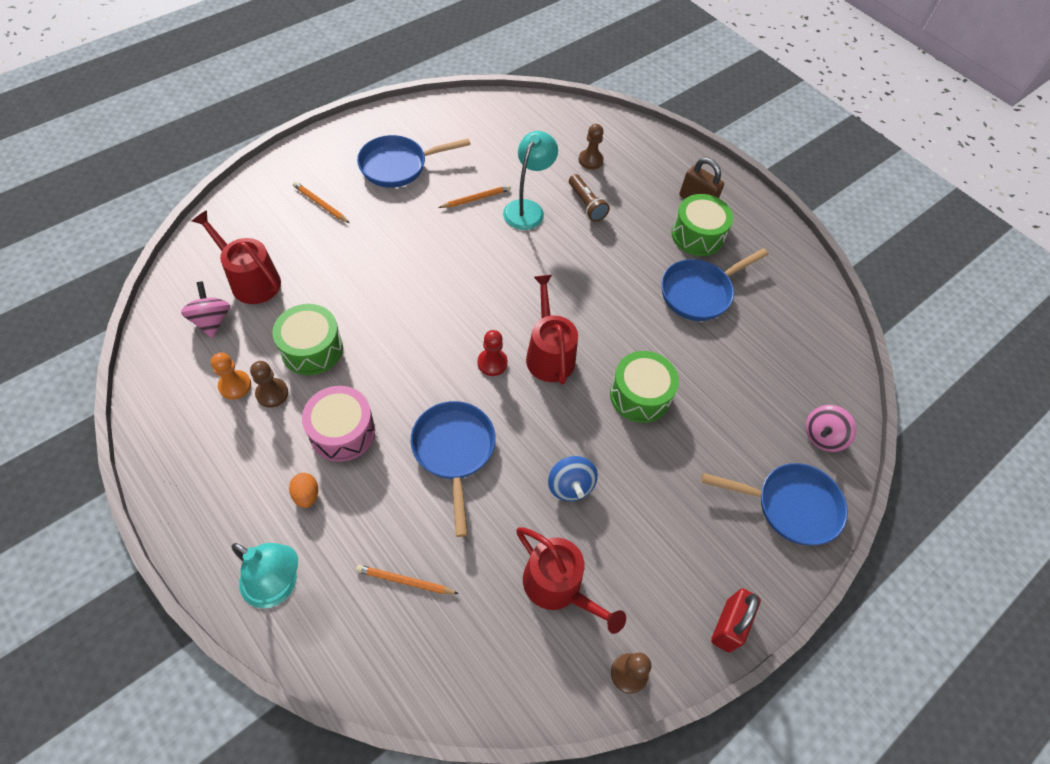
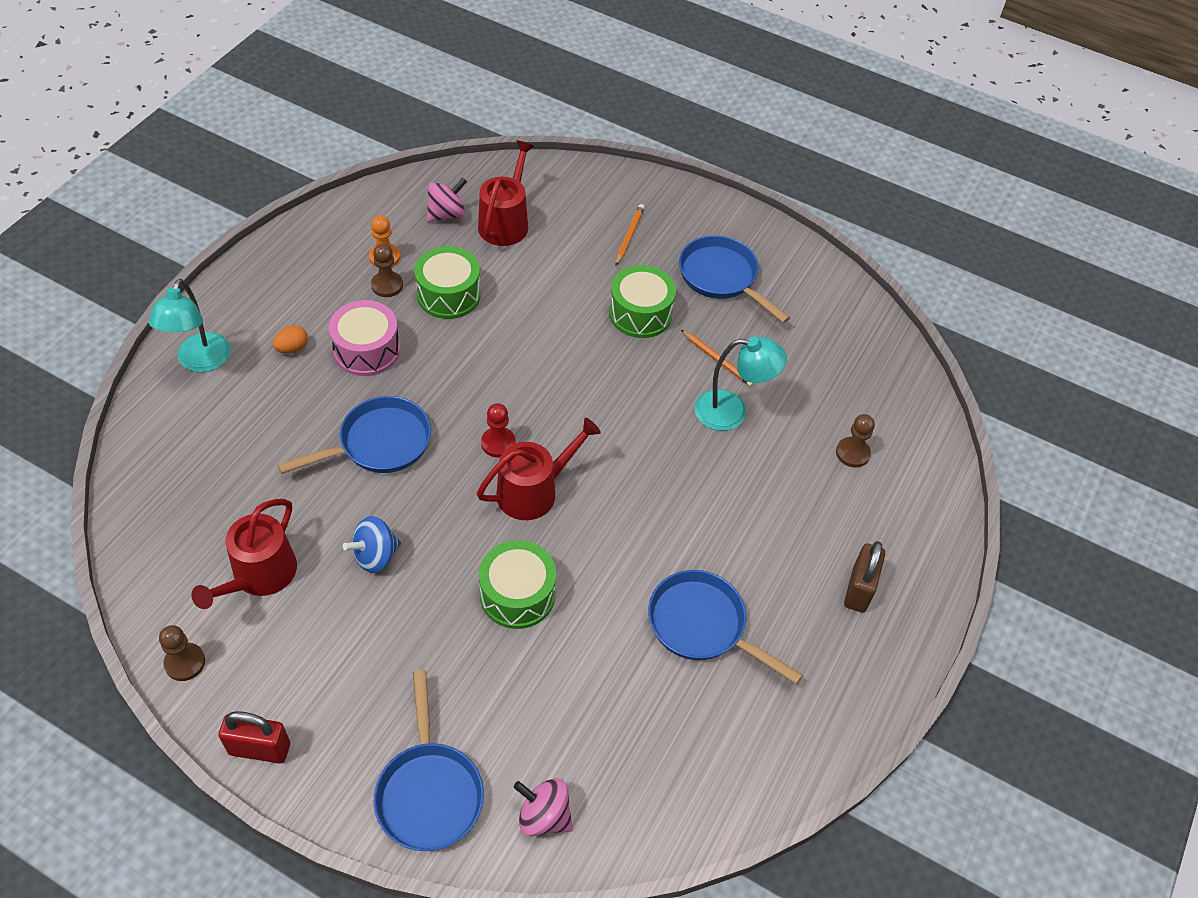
camera: 70 degrees right, 5 degrees down
(405, 581) = (230, 449): orange pencil -> none
(586, 204) = (775, 468): brown flashlight -> none
(697, 235) = (798, 603): green drum -> green drum (640, 313)

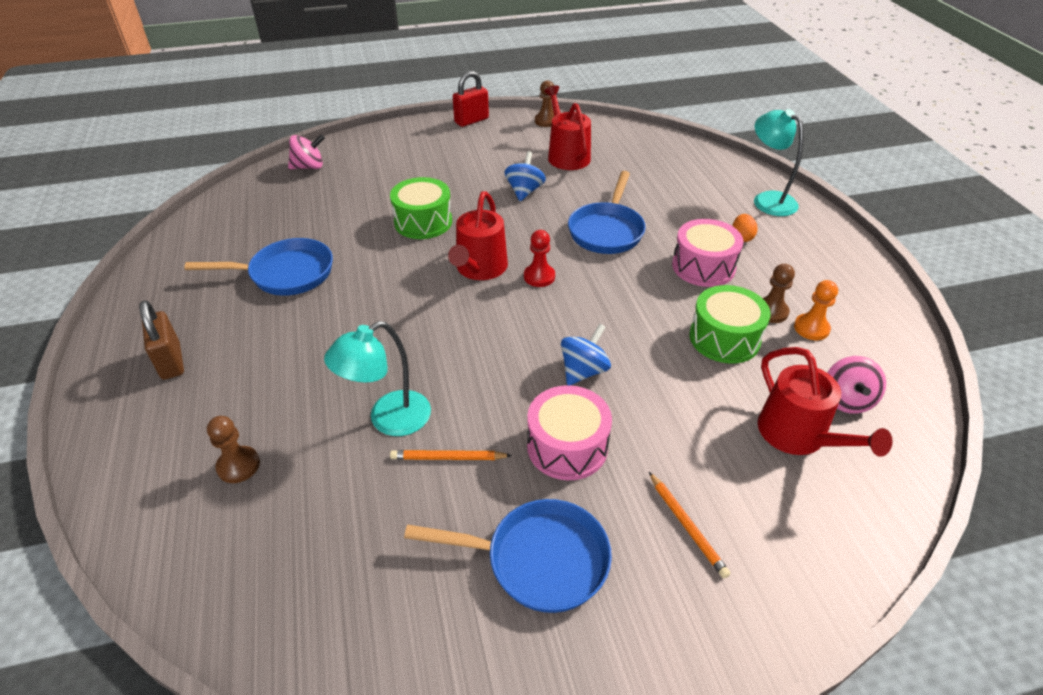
camera: 140 degrees right, 10 degrees down
(429, 792) = (376, 147): blue pan -> none
(570, 346) = (583, 371): none -> blue spinning top
(640, 313) = (567, 446): green drum -> pink drum

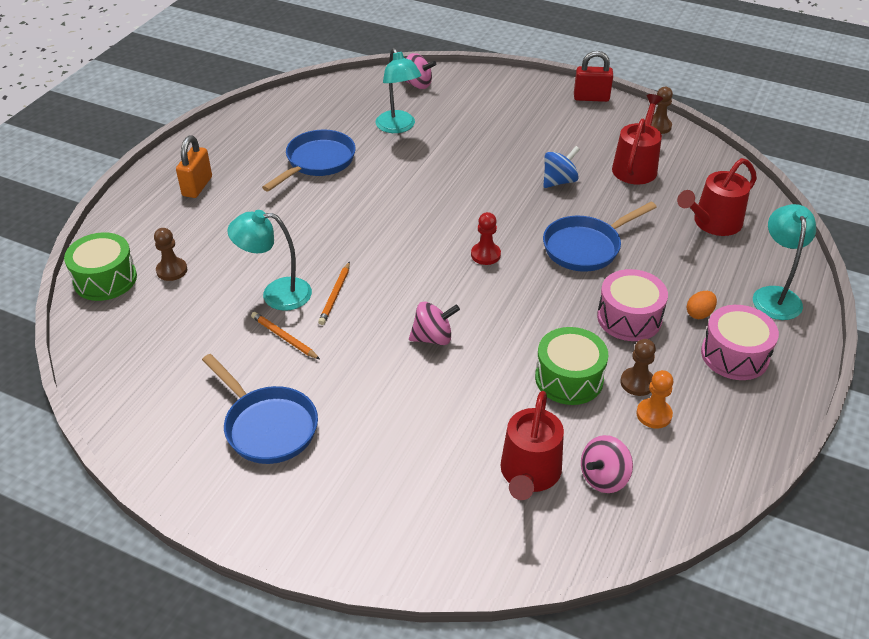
camera: 40 degrees right, 0 degrees up
(171, 361) = (197, 186): brown padlock -> orange padlock
(286, 274) = (317, 162): blue pan -> blue pan turned 90 degrees counterclockwise
(333, 209) = (398, 127): none -> turquoise lamp
(423, 222) = (450, 168): green drum -> green drum (105, 279)
(479, 268) = (449, 225): red watering can -> red watering can (713, 223)
(567, 446) = (362, 377): pink drum -> pink drum (734, 355)
(583, 371) = (433, 338): blue spinning top -> pink spinning top
(686, 526) = (376, 470): orange pencil -> orange pencil (335, 295)

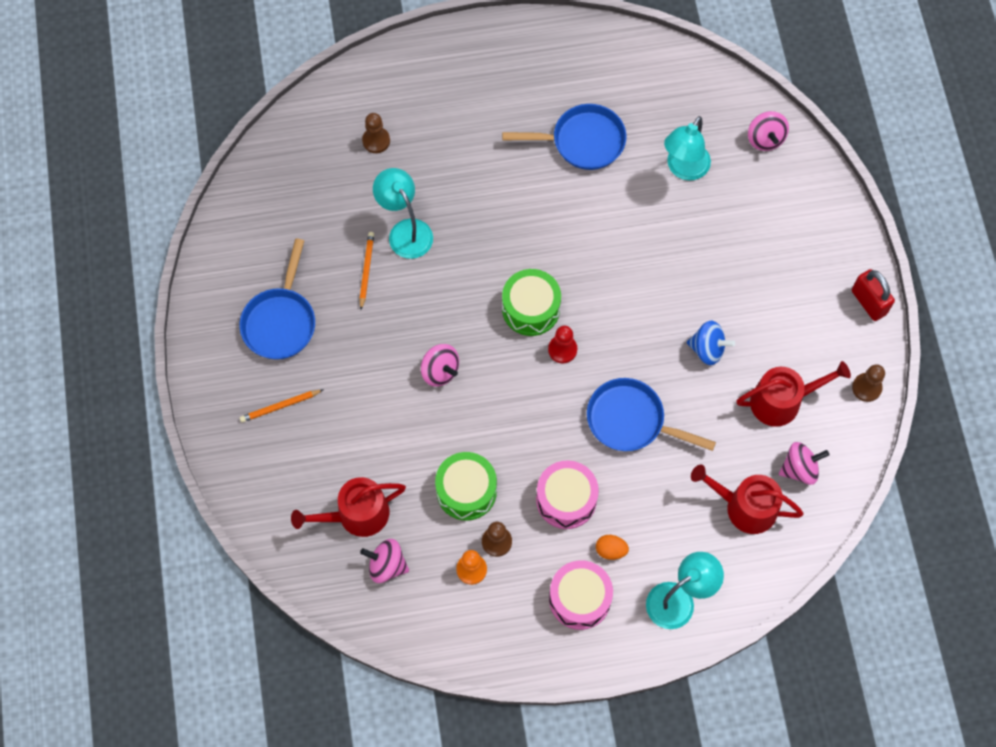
camera: 55 degrees right, 25 degrees up
(105, 279) = (334, 105): green drum -> green drum (531, 309)
(197, 186) = (481, 78): orange padlock -> none
(335, 295) = (434, 272): orange pencil -> orange pencil (280, 406)
(700, 183) = (799, 469): none -> pink spinning top

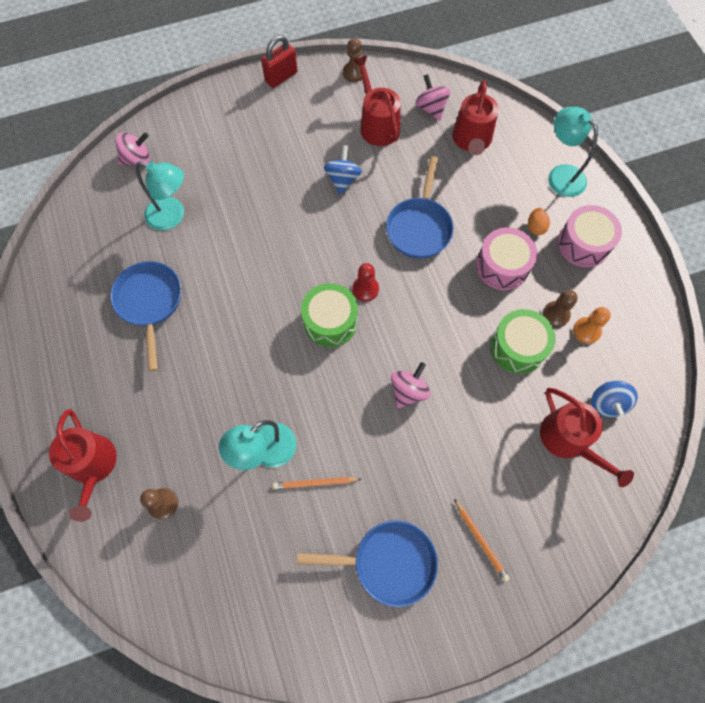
camera: 100 degrees left, 0 degrees up
(386, 565) = (606, 403): pink spinning top -> blue spinning top
(423, 86) = (93, 466): none -> red watering can

